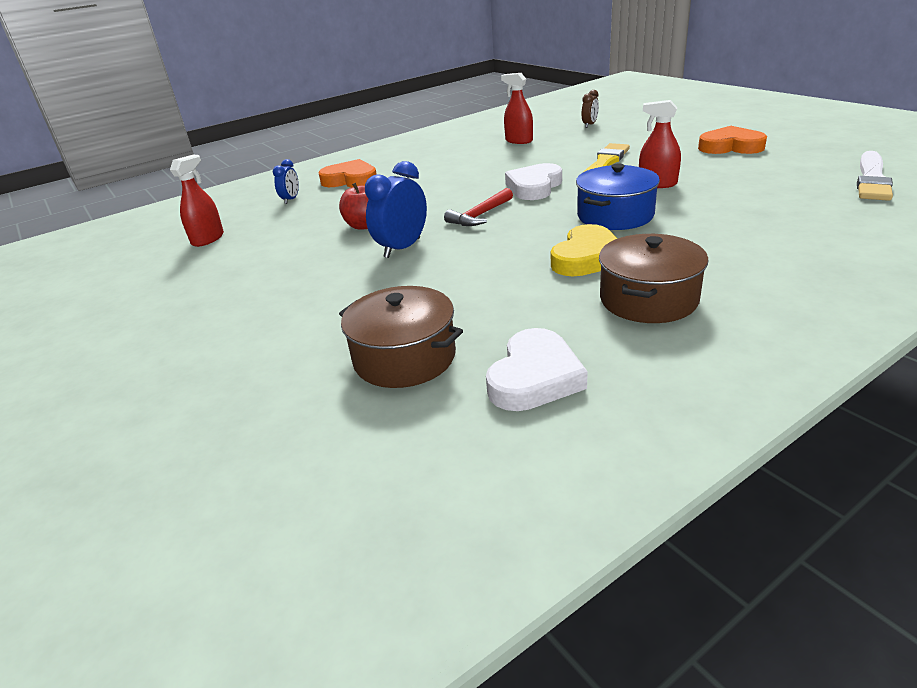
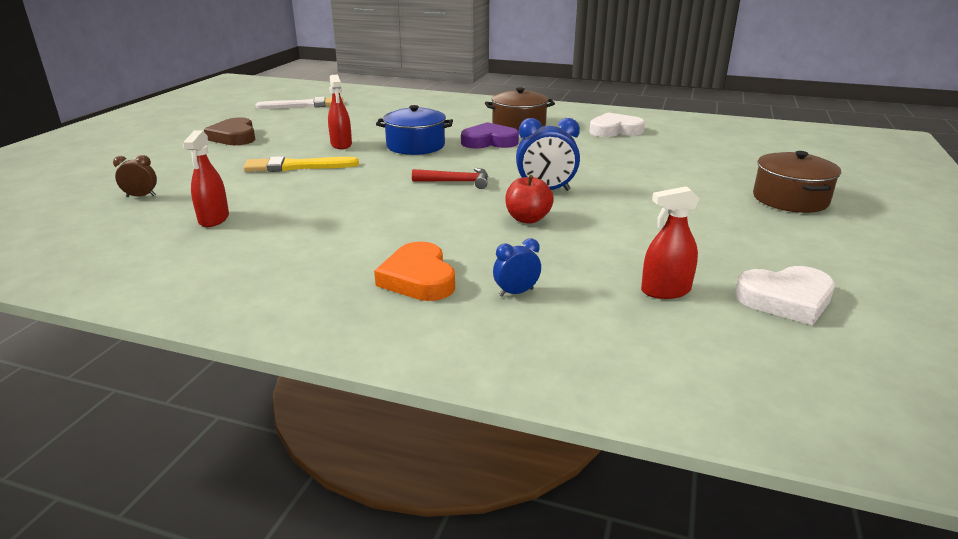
camera: 130 degrees left, 5 degrees down
(404, 357) = (649, 153): brown pot -> brown pot (790, 199)
(534, 187) = (374, 178): white heart -> white heart (785, 299)
(587, 258) = (489, 141): yellow heart -> purple heart
(730, 147) = (234, 137): orange heart -> brown heart

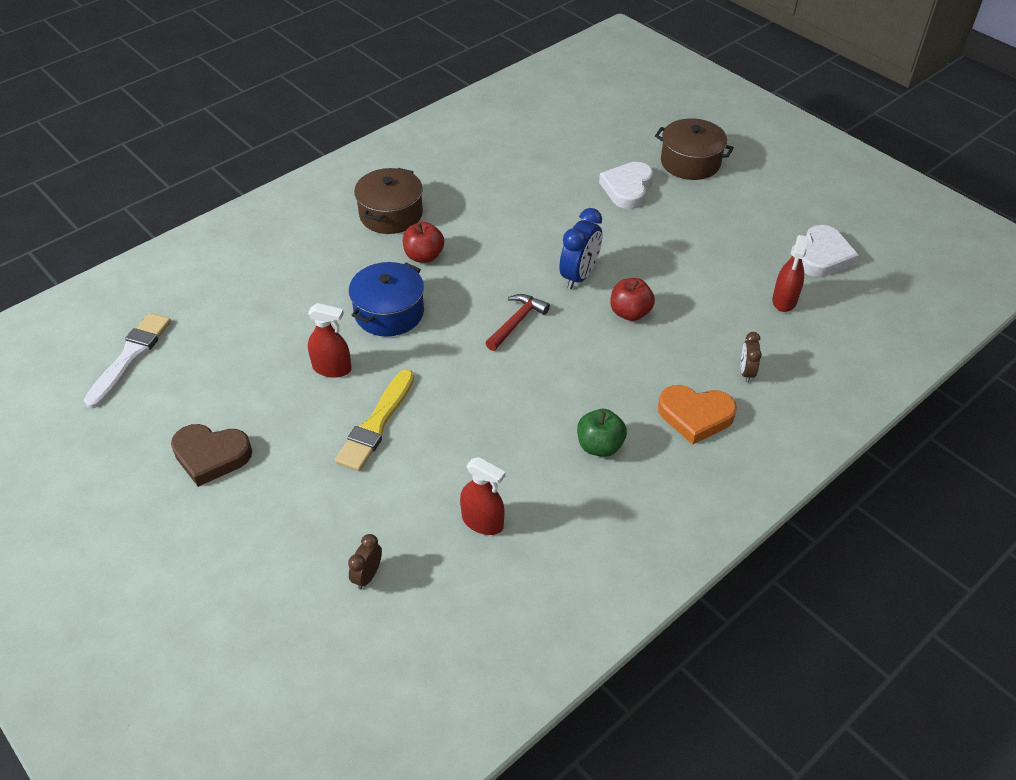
camera: 60 degrees left, 20 degrees up
(336, 243) = (599, 446): none -> green apple
(489, 141) = (424, 256): purple heart -> red apple
(516, 292) = (746, 372): blue clock -> brown clock
(615, 130) = (467, 163): white heart -> white heart (627, 188)

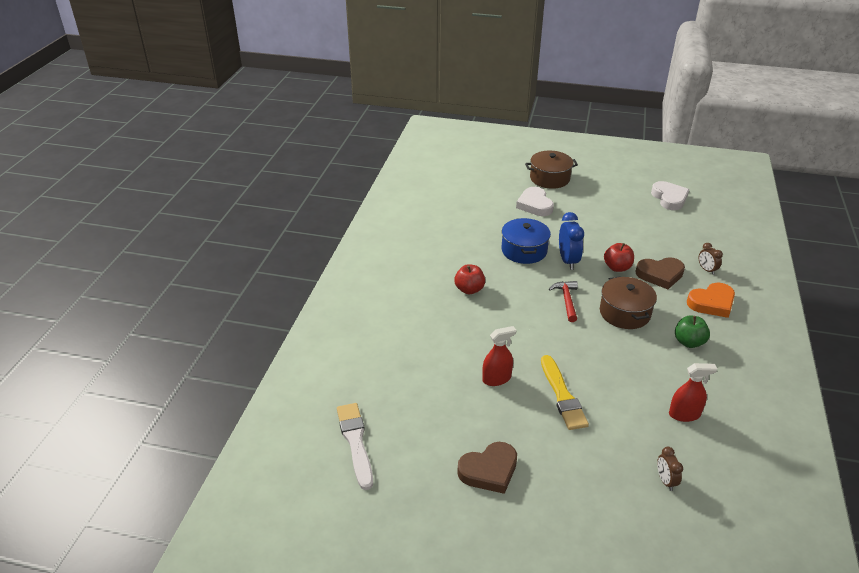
camera: 35 degrees left, 10 degrees down
(389, 312) = (489, 330): blue pot -> blue pot (524, 250)
(391, 214) = (419, 275): brown pot -> brown pot (624, 313)
(674, 348) = (660, 275): none -> brown heart
(784, 300) = (679, 227): red spray bottle -> none

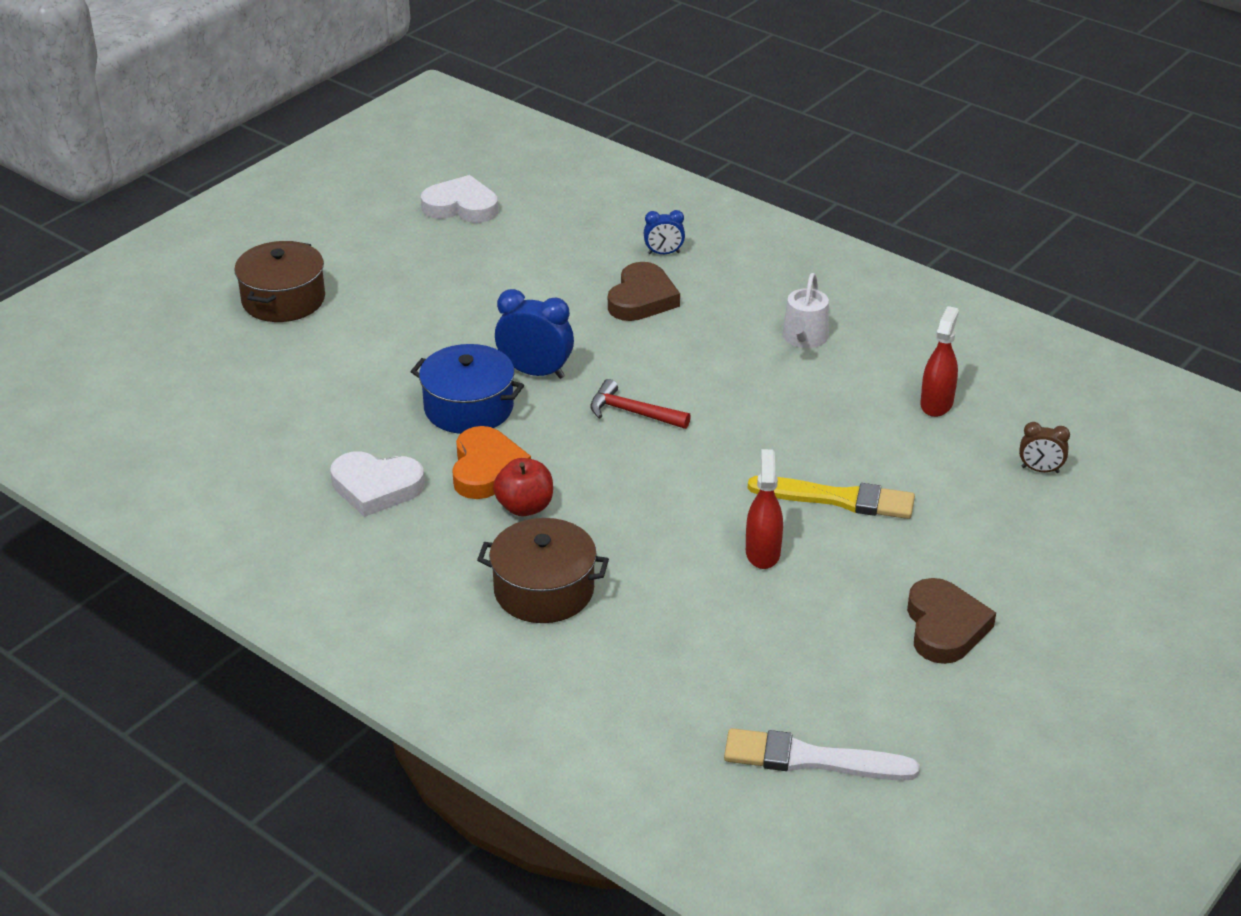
camera: 65 degrees left, 0 degrees up
(535, 205) = (348, 346): white heart -> white heart (376, 487)
(617, 267) = (592, 331): red apple -> none
(624, 313) = (702, 368): brown pot -> brown pot (544, 590)
(689, 342) = (804, 338): green apple -> white watering can
(706, 270) = (663, 253): brown clock -> blue clock
(712, 303) = (738, 282): orange heart -> orange heart (486, 469)

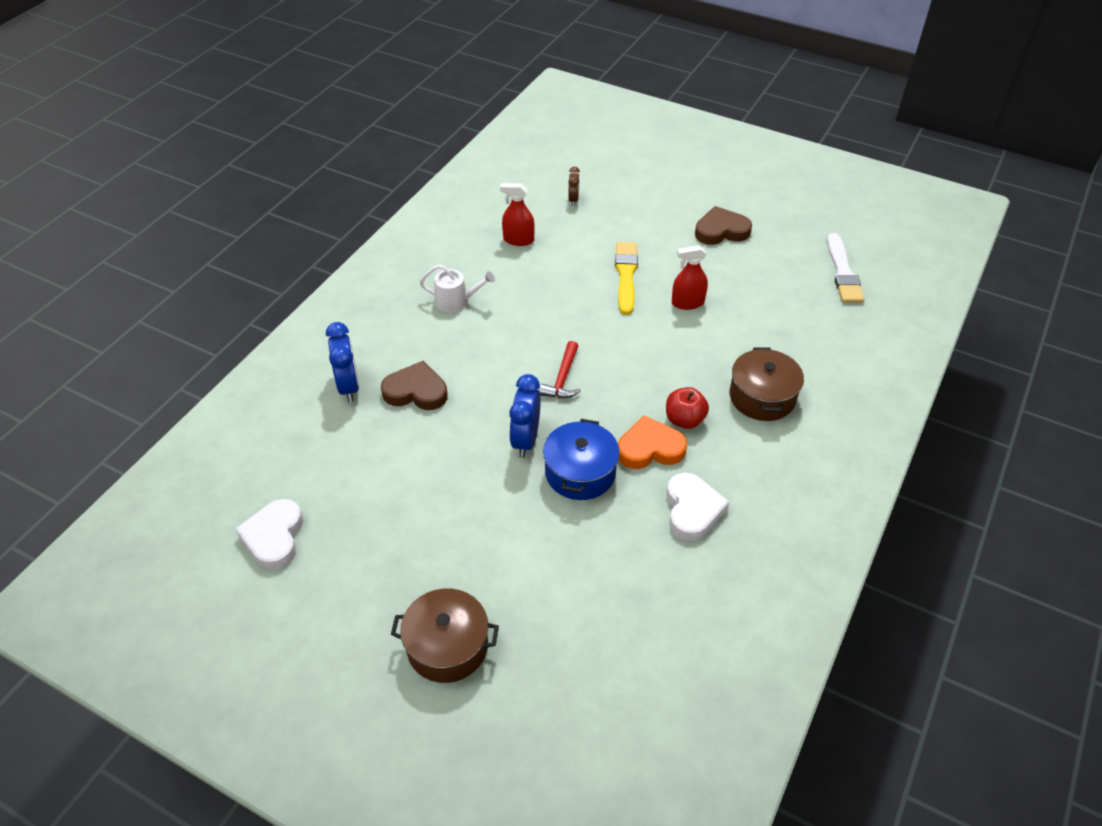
camera: 100 degrees left, 10 degrees up
(663, 253) = (349, 386): blue clock -> blue clock, size x1.75

